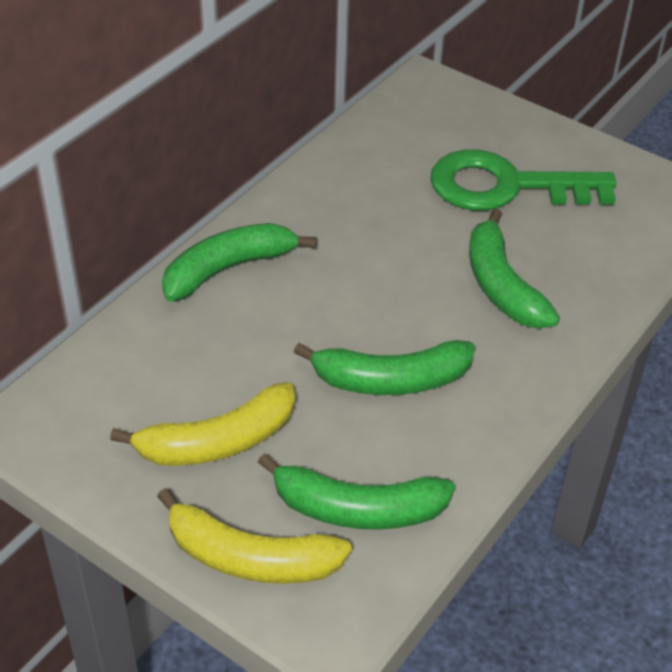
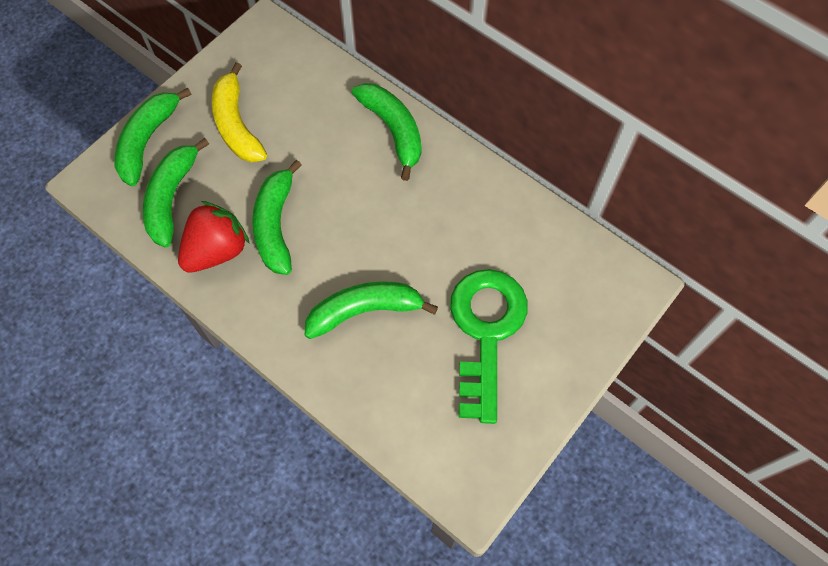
camera: 95 degrees right, 20 degrees up
(250, 557) = (148, 141): yellow banana -> green banana
(440, 442) = (217, 250): none -> red strawberry

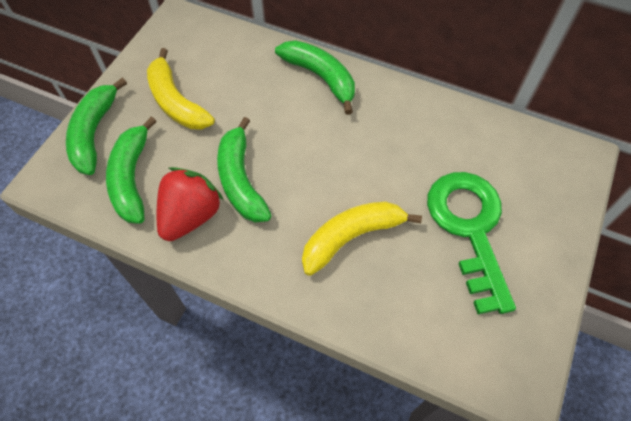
camera: 15 degrees left, 5 degrees down
(365, 311) = (351, 237): green banana -> yellow banana

